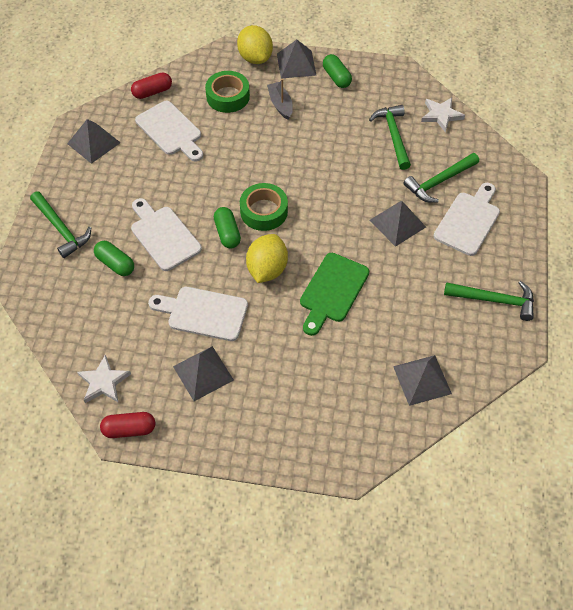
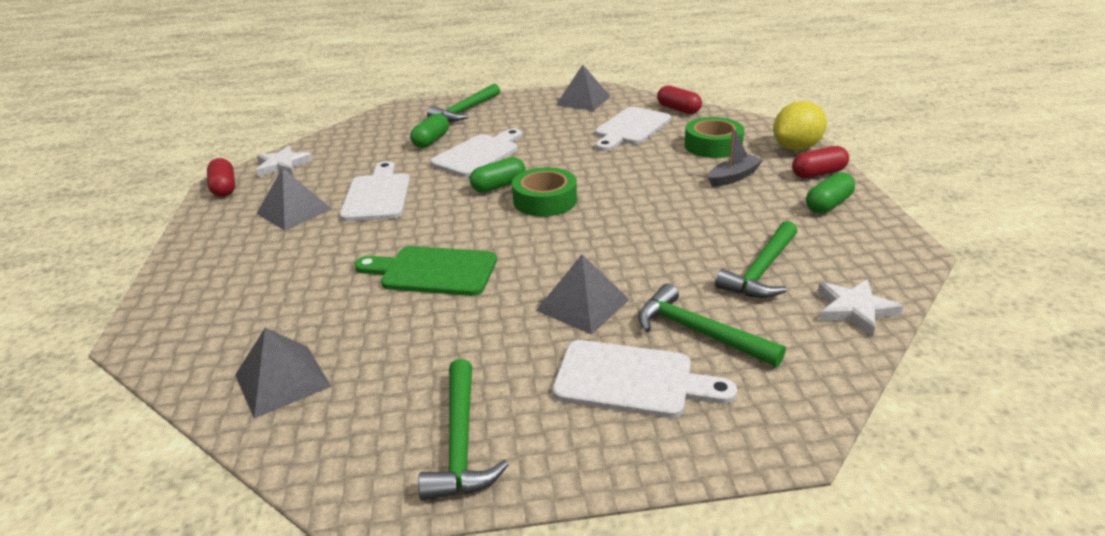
camera: 75 degrees right, 25 degrees down
(267, 269) = (453, 219): yellow lemon -> none
(296, 64) = (818, 173): grey pyramid -> red capsule
(393, 135) = (761, 270): green hammer -> green hammer turned 150 degrees clockwise

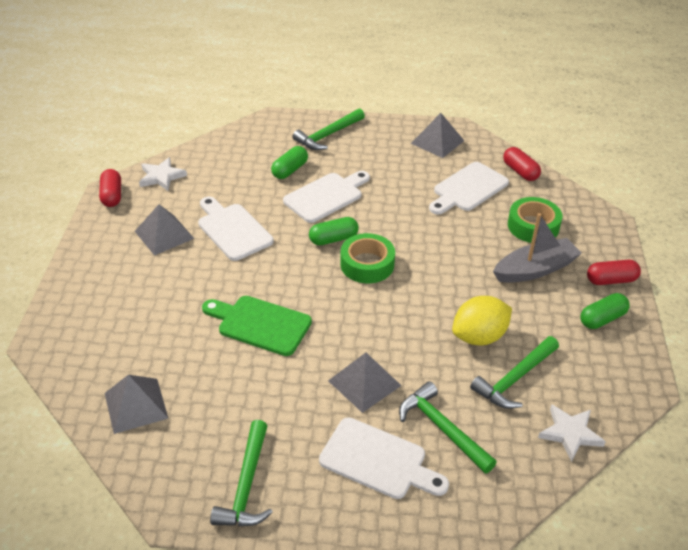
camera: 10 degrees right, 10 degrees up
(377, 195) = (233, 230): white cutting board -> white cutting board turned 45 degrees counterclockwise
(733, 177) = (535, 269): grey boat -> grey boat, size x1.56
(796, 148) = (606, 244): yellow lemon -> yellow lemon (479, 337)

